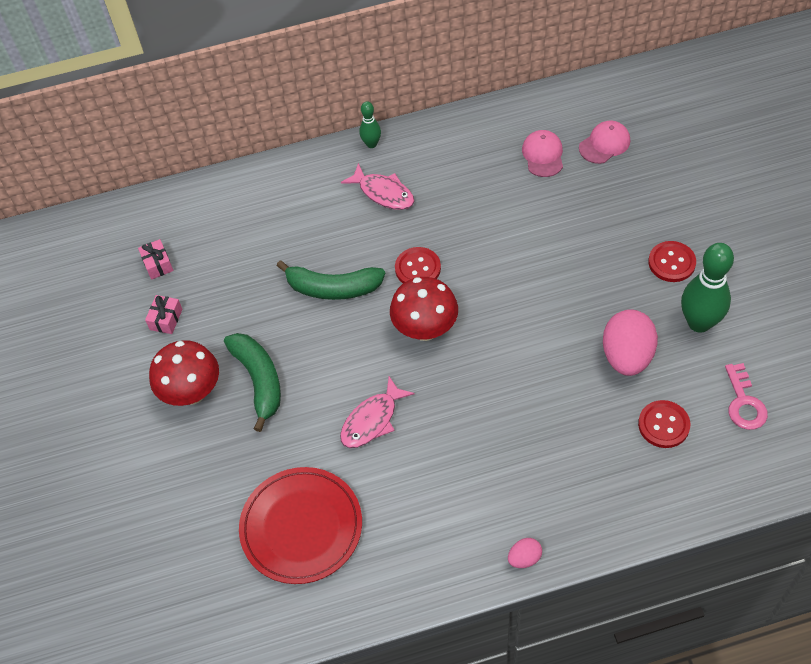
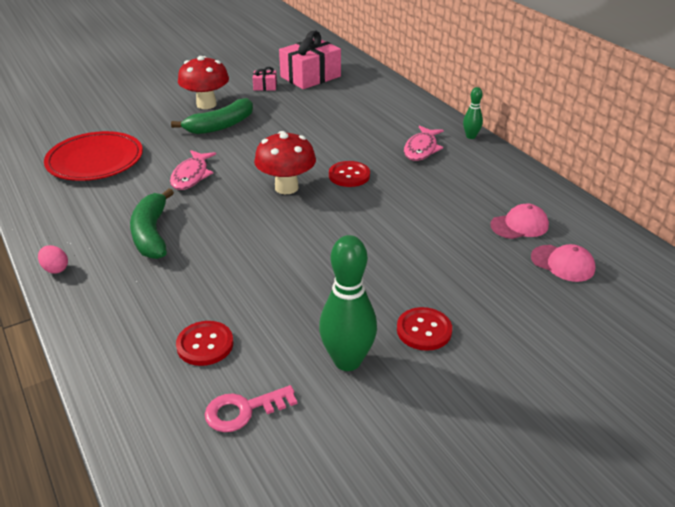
camera: 70 degrees right, 20 degrees down
(158, 264) = (310, 77): pink gift -> pink gift, size x2.21
(333, 288) = (314, 141): green banana -> green banana (151, 234)
(372, 420) = (191, 176): pink fish -> pink fish turned 105 degrees counterclockwise
(627, 356) = (287, 309): pink egg -> none

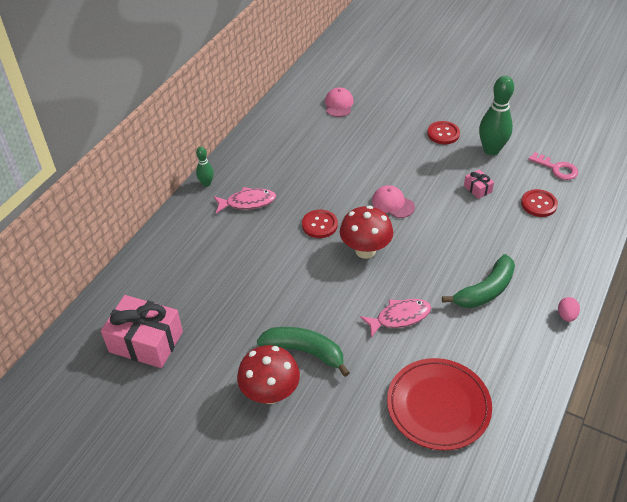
camera: 120 degrees left, 10 degrees up
(265, 86) = (195, 367): pink gift -> pink gift (477, 189)
(519, 225) = (314, 128): pink cap -> pink cap (393, 203)

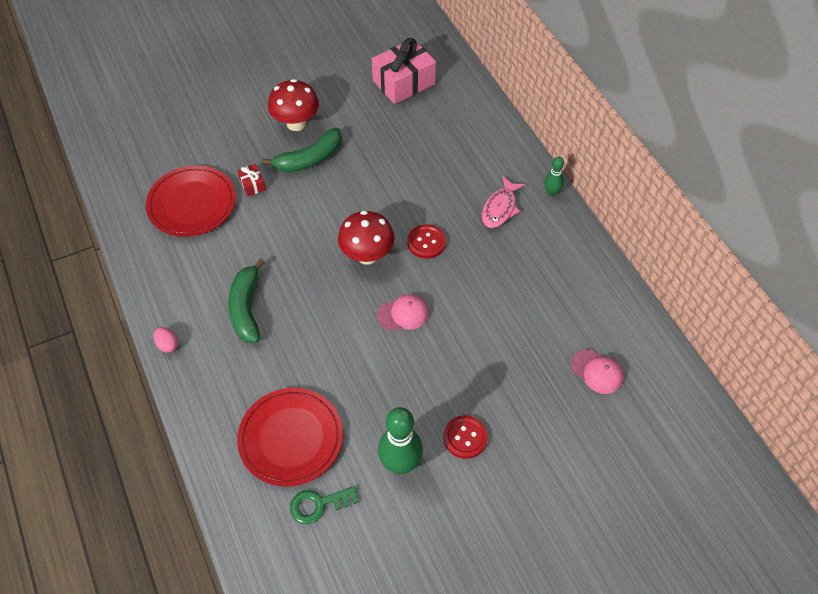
camera: 125 degrees right, 10 degrees up
(372, 374) = (252, 184): none -> red gift
(399, 317) = (281, 232): pink fish -> none
(477, 189) = (358, 401): pink gift -> none
(539, 204) = (291, 438): red button -> red plate
(556, 168) = (318, 504): pink key -> green key

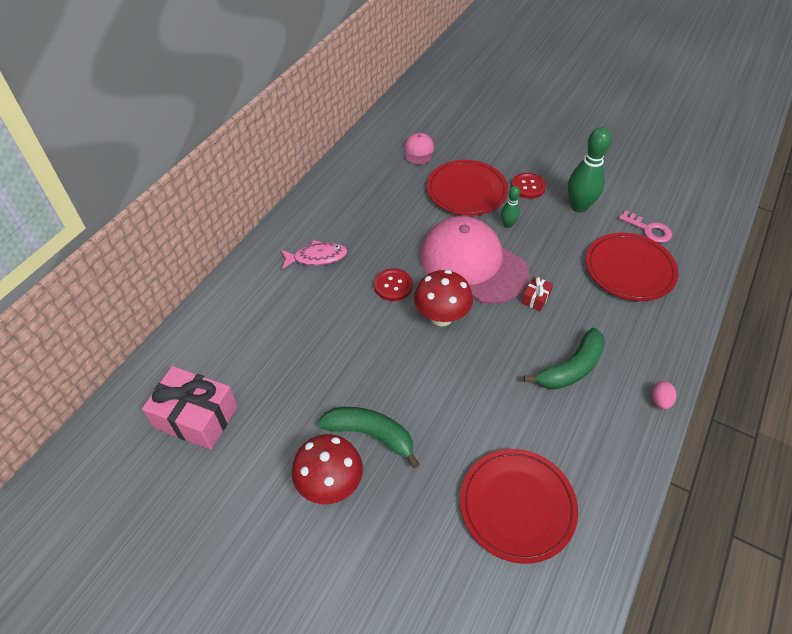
camera: 125 degrees left, 5 degrees down
(252, 184) = (445, 465): red gift -> red gift (535, 298)
(318, 504) = (648, 229): green key -> pink key
(403, 314) = (472, 264): pink cap -> pink cap, size x2.36
(501, 374) = (466, 191): none -> red plate
(551, 192) = (274, 234): green bowling pin -> green bowling pin (508, 225)

